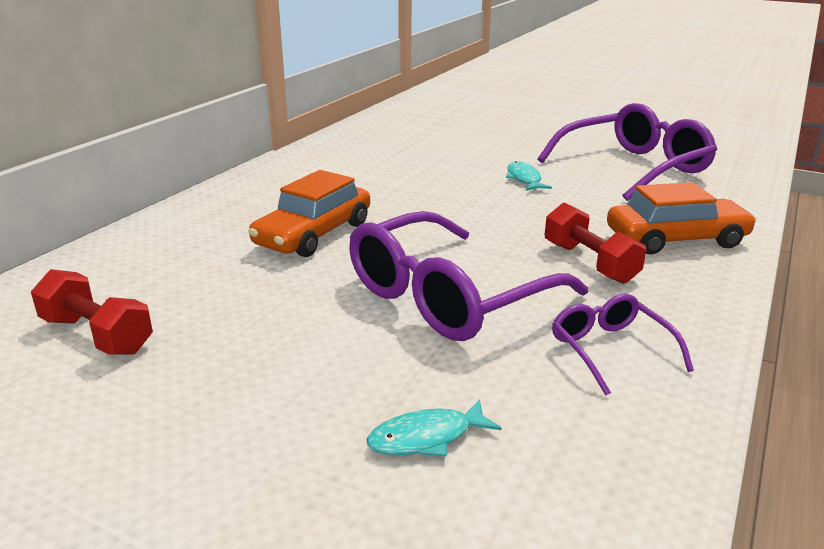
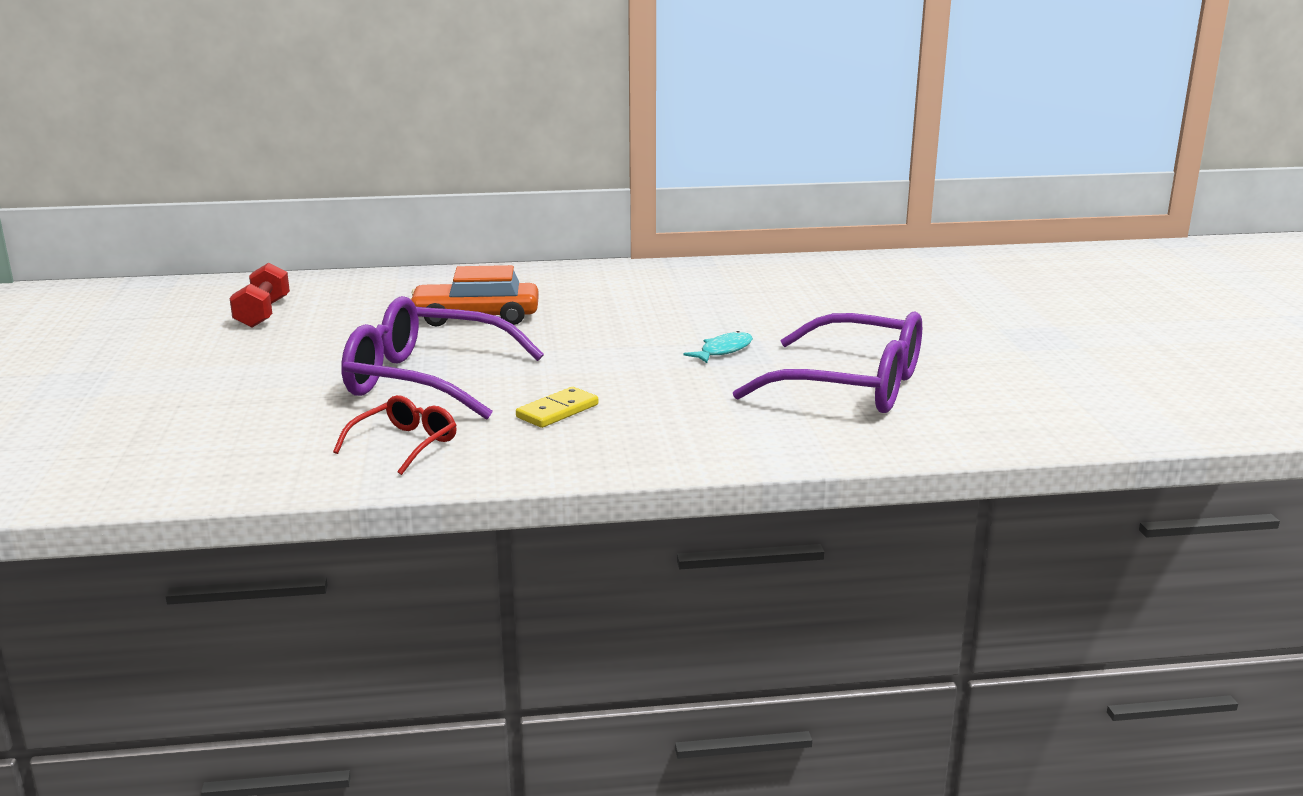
camera: 55 degrees right, 5 degrees down
(427, 437) = (235, 416): turquoise fish -> none
(589, 263) = (557, 411): red dumbbell -> yellow domino
(610, 350) = (405, 444): purple glasses -> red glasses
(676, 239) = (667, 434): orange car -> none

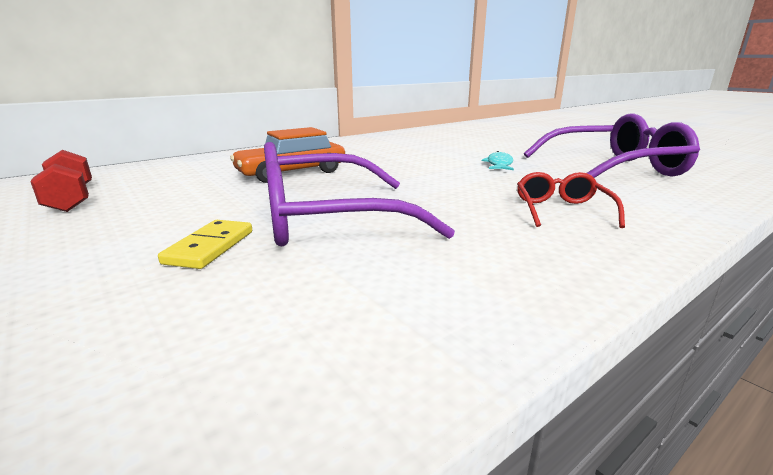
camera: 30 degrees left, 0 degrees up
(405, 444) = (417, 286): red glasses -> red glasses (561, 210)
(557, 411) = (488, 218): yellow domino -> yellow domino (210, 247)

